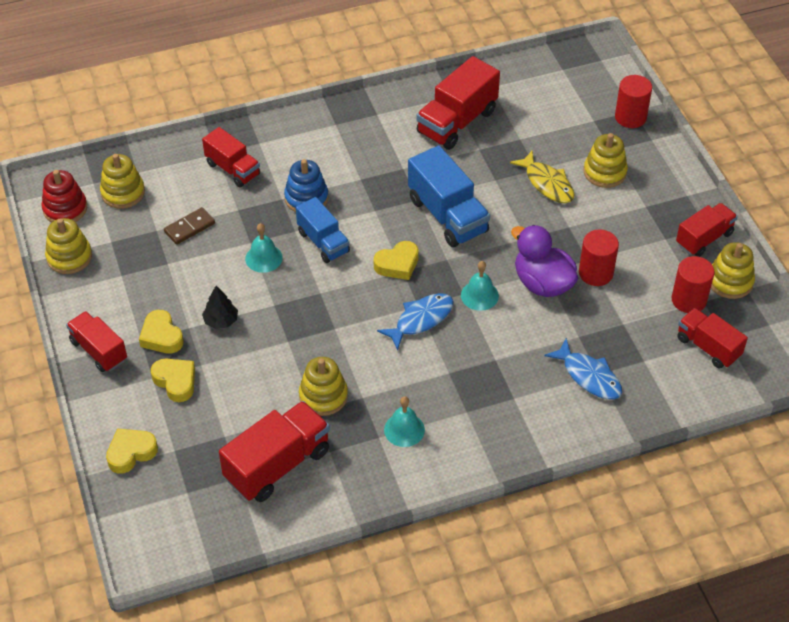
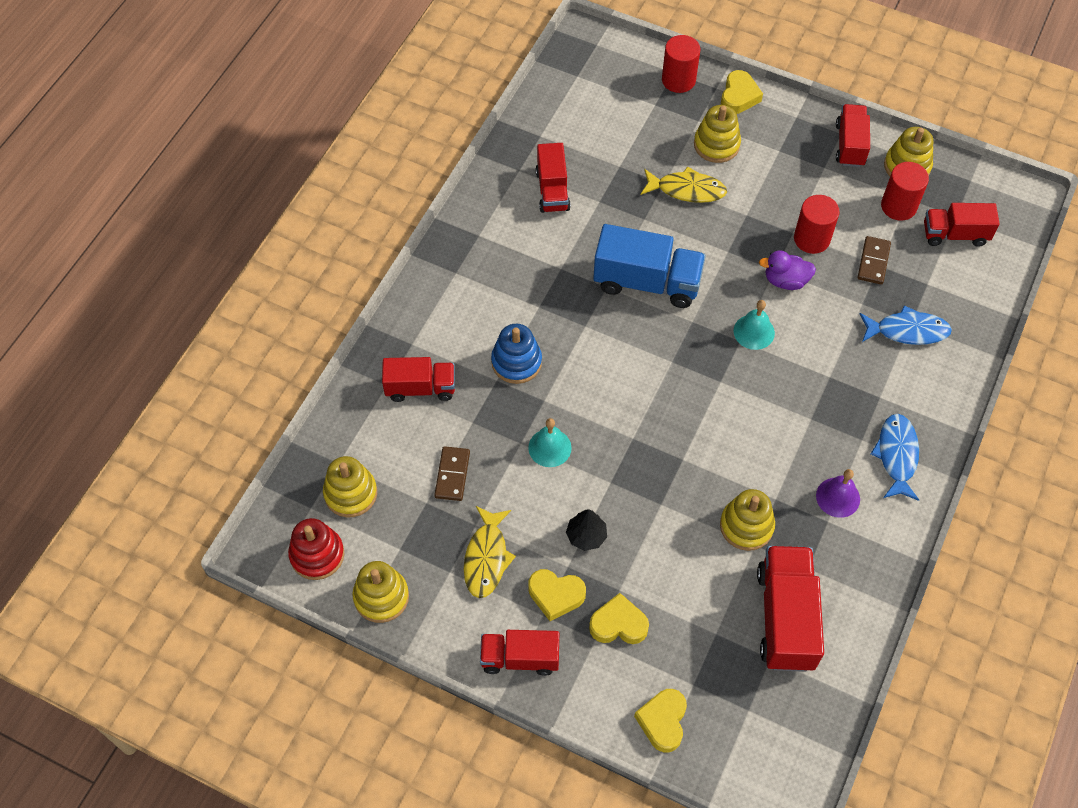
camera: 45 degrees left, 10 degrees up
(150, 285) = (486, 558): none -> yellow fish
(323, 242) = (579, 390): blue truck -> none
(397, 264) = (661, 359): yellow heart -> yellow heart (739, 96)
(404, 429) = (838, 497): turquoise bell -> purple bell
(421, 320) = (737, 392): blue fish -> blue fish (896, 455)
(457, 122) = (552, 190): red truck -> red truck, size x0.64
(542, 283) = (785, 281): purple duck -> purple duck, size x0.63
(622, 318) = (873, 262): none -> brown domino

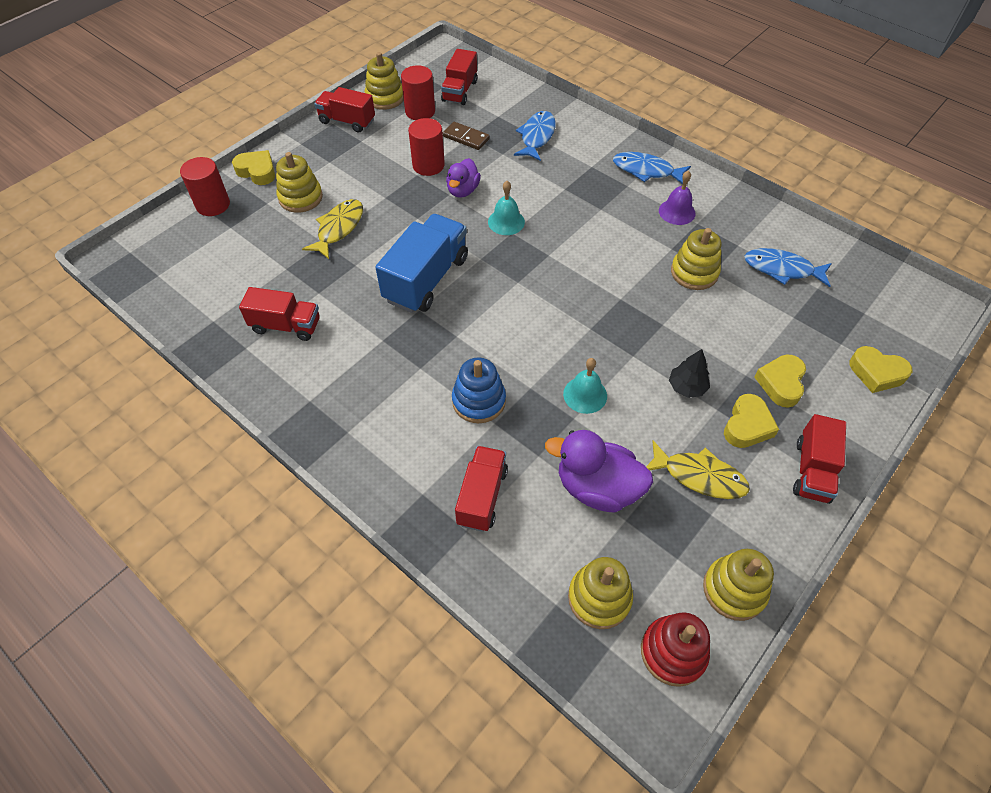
camera: 75 degrees left, 5 degrees down
(452, 475) = (597, 488): brown domino -> purple duck
(785, 618) = (782, 269): red truck -> blue fish

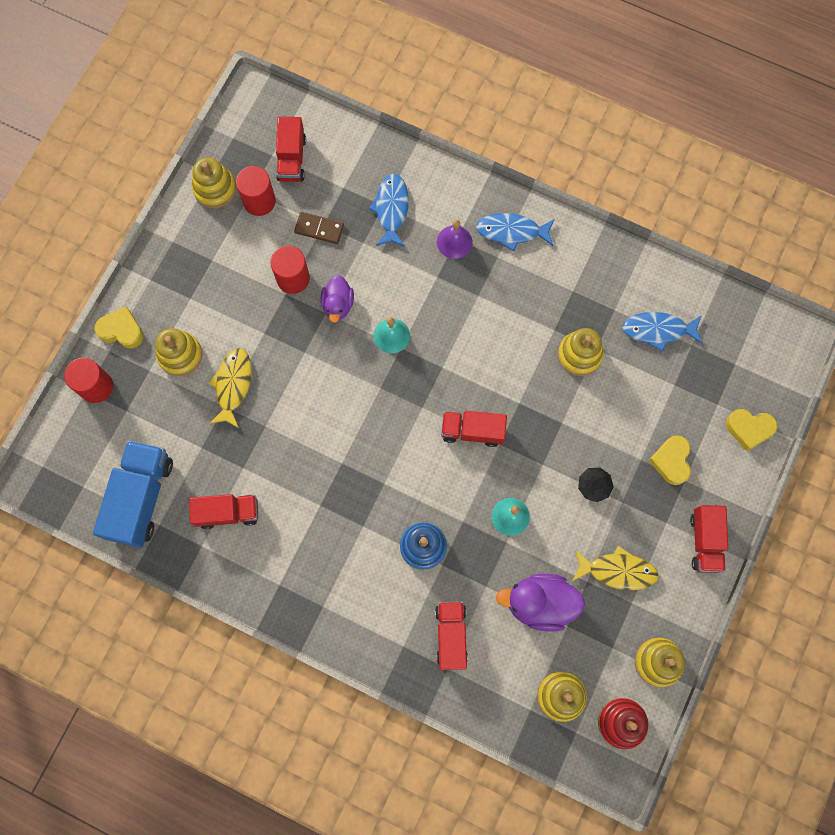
camera: 15 degrees left, 20 degrees up
(347, 121) = (187, 235): red truck -> red truck (472, 431)
(426, 279) = (337, 426): blue truck -> blue truck (141, 498)
(677, 212) = (551, 281): purple bell -> purple bell (454, 242)
(747, 426) = (649, 512): yellow heart -> none

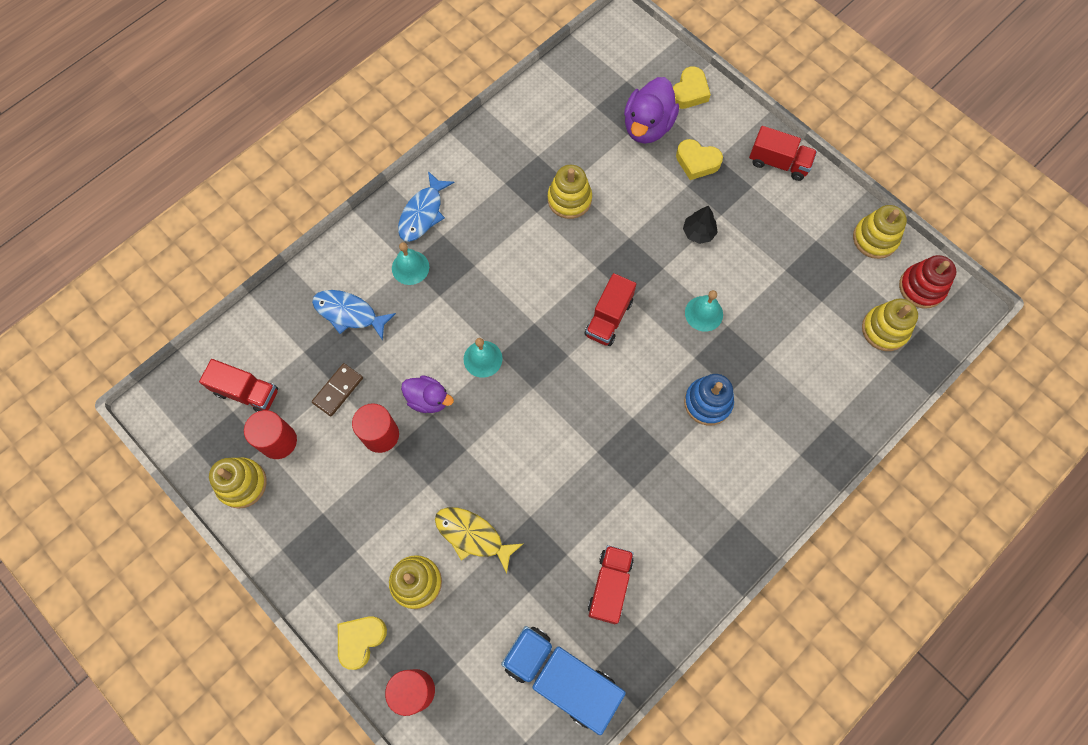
camera: 70 degrees left, 5 degrees down
(451, 636) = (802, 406): red truck -> none
(454, 242) = (410, 267): purple bell -> turquoise bell
(539, 603) = (794, 317): purple duck -> purple duck (647, 126)
(617, 571) = (783, 241): yellow fish -> none
(658, 330) = (571, 128): blue fish -> none

